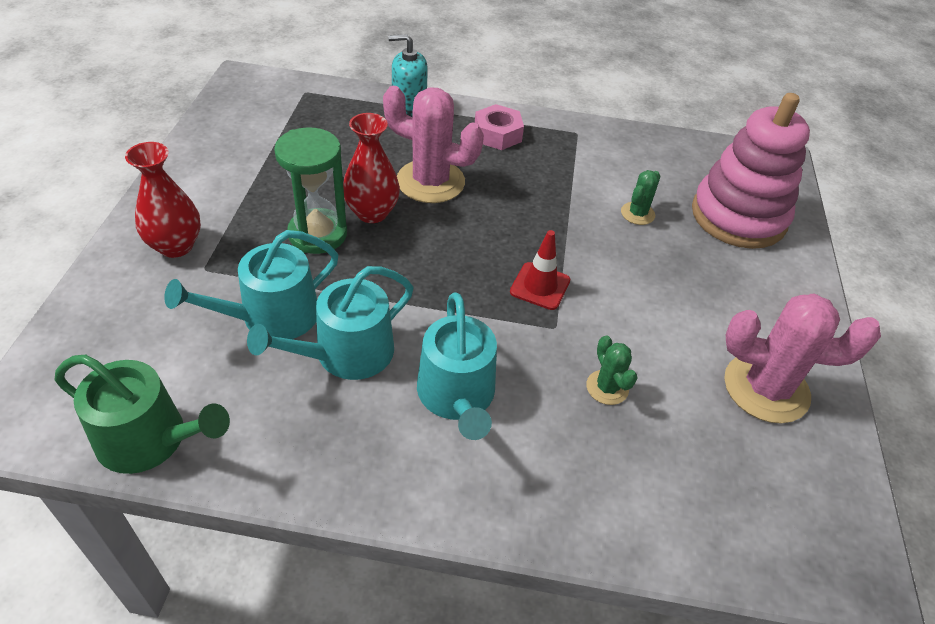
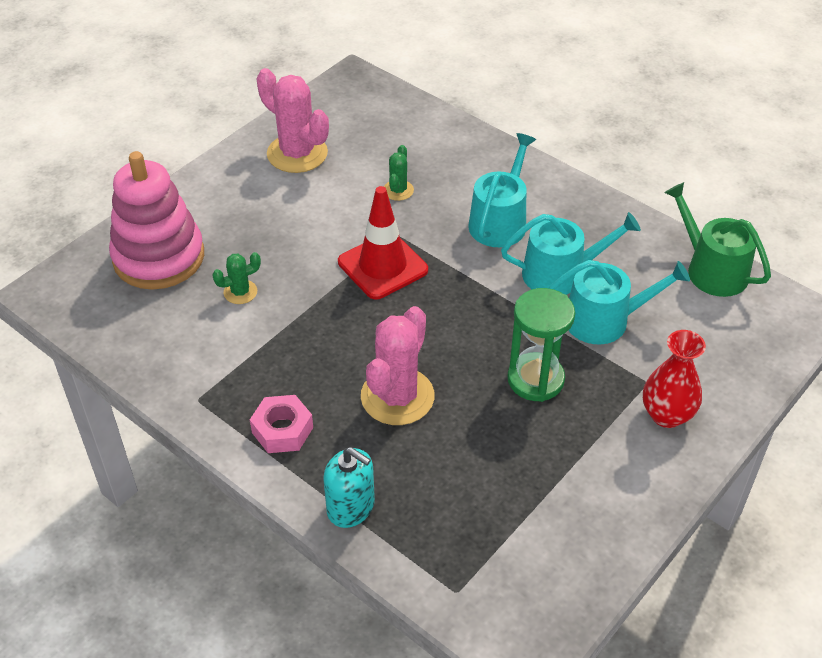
camera: 145 degrees left, 0 degrees up
(372, 213) = (475, 383): red vase -> none
(430, 181) = (397, 396): pink cactus -> pink cactus turned 60 degrees clockwise
(540, 286) = (382, 266): red traffic cone -> red traffic cone, size x1.63

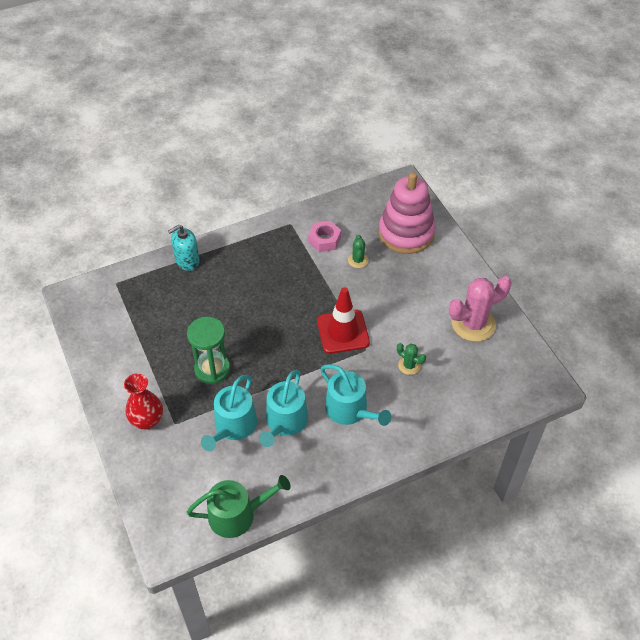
camera: 115 degrees right, 5 degrees up
(282, 430) = (250, 250): pink nut -> pink nut (324, 240)
(397, 396) = (241, 302): pink cactus -> none

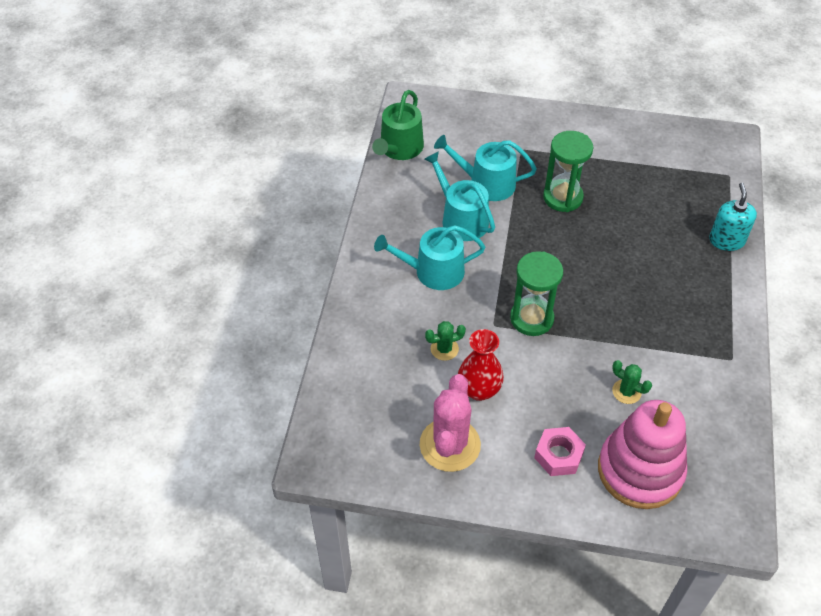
camera: 125 degrees right, 0 degrees up
(147, 420) = (539, 134): red vase -> red vase (479, 390)
(233, 426) = (486, 183): turquoise watering can -> turquoise watering can turned 45 degrees counterclockwise
(324, 240) = (682, 377): pink nut -> pink nut (558, 455)
(343, 332) = (531, 318): red traffic cone -> green hourglass

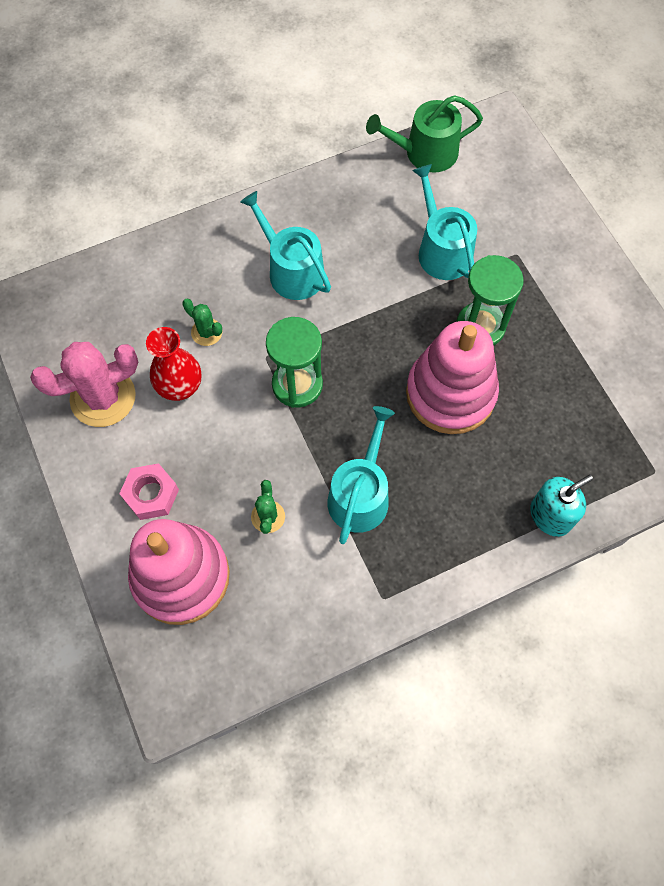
camera: 55 degrees right, 15 degrees up
(461, 219) = (376, 255): turquoise watering can -> turquoise watering can (360, 494)
(602, 240) = (450, 393): none -> pink stacking toy

